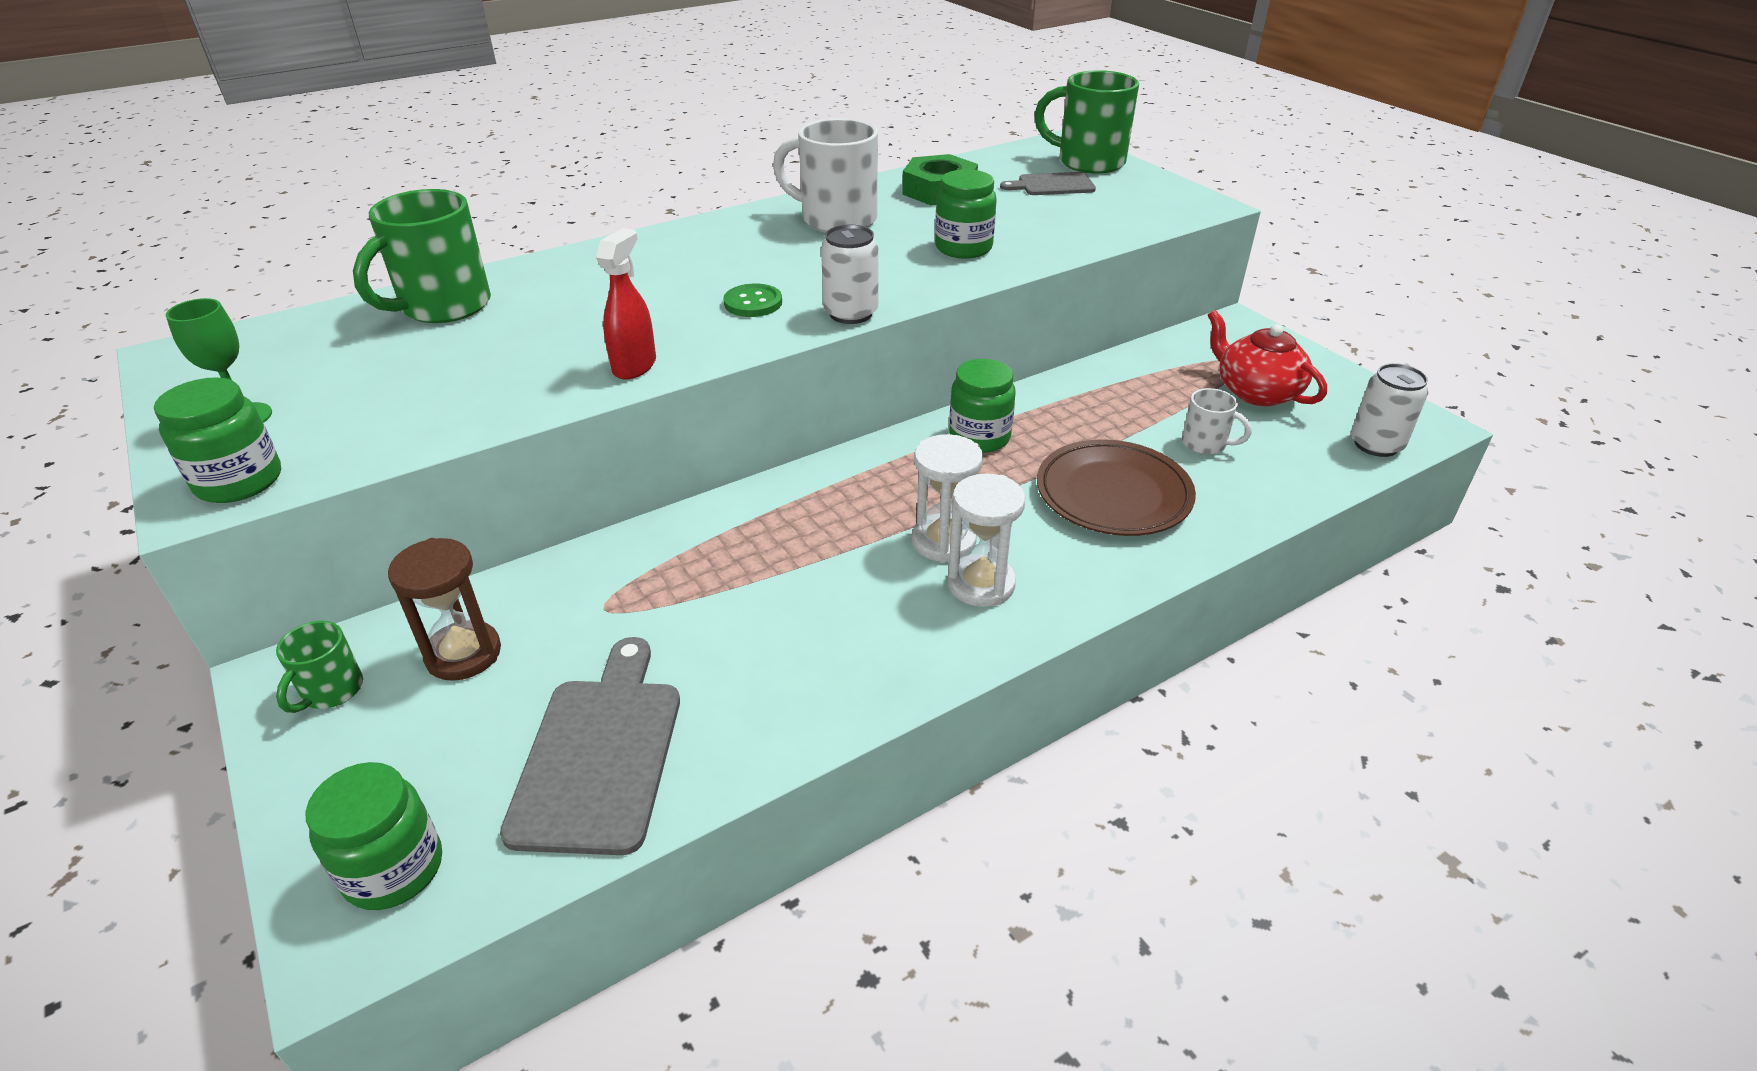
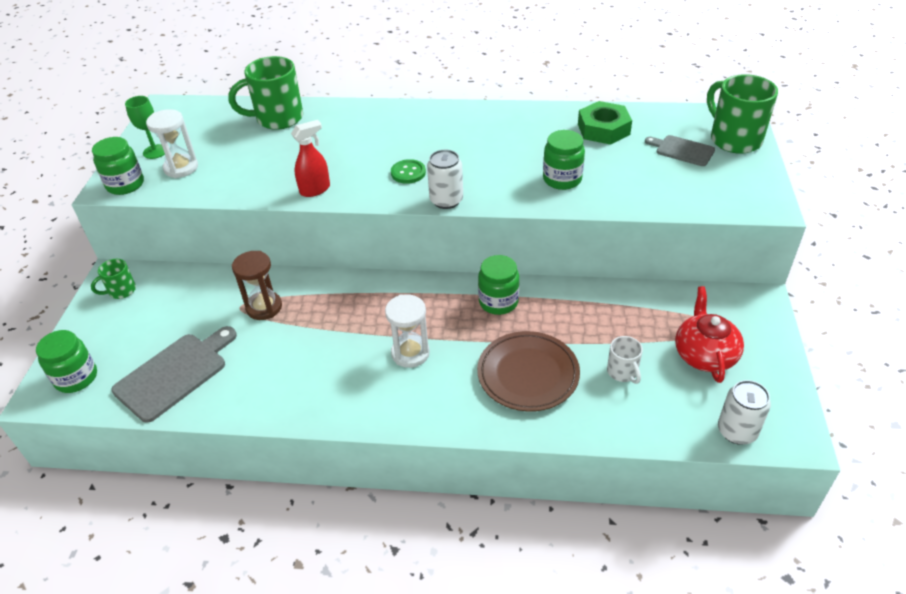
camera: 40 degrees right, 5 degrees up
(463, 654) = (174, 300): brown hourglass -> brown hourglass (264, 307)
(836, 219) = (516, 130): white mug -> none
(981, 584) = (400, 386): white hourglass -> white hourglass (181, 168)

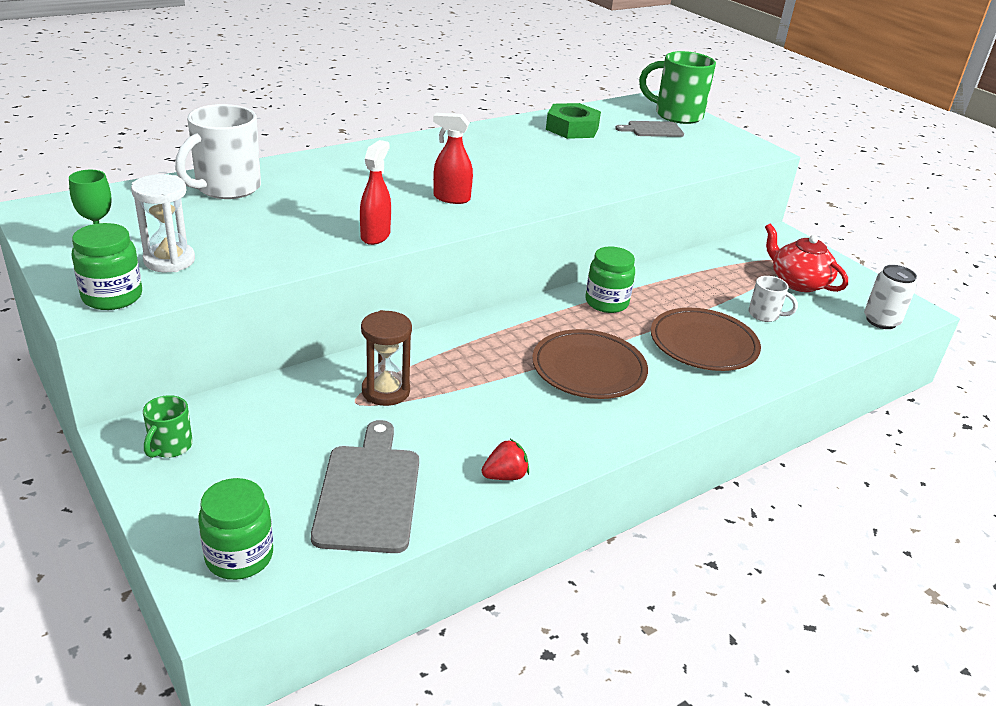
camera: 45 degrees left, 10 degrees down
(256, 405) = (505, 476): none -> red strawberry
(277, 118) = (226, 188): green mug -> white mug
(408, 173) = (451, 198): green button -> red spray bottle
(410, 353) = (588, 369): white hourglass -> brown plate
(446, 200) = (522, 209): white can -> none
(562, 179) = (595, 169): green jar -> none

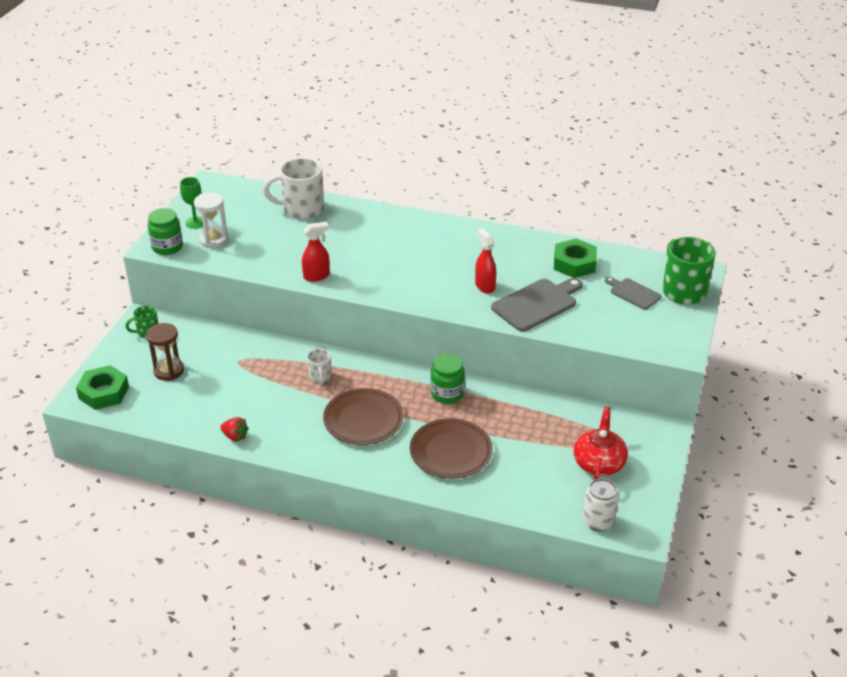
camera: 55 degrees right, 5 degrees up
(239, 557) = (104, 392): green jar -> green nut
(368, 492) = (178, 403): grey cutting board -> grey cutting board (537, 304)
(385, 391) = (257, 365): brown hourglass -> brown hourglass (169, 371)
(451, 198) = (396, 274): red spray bottle -> red spray bottle (485, 286)
(765, 315) = (527, 464): white mug -> white mug (320, 377)

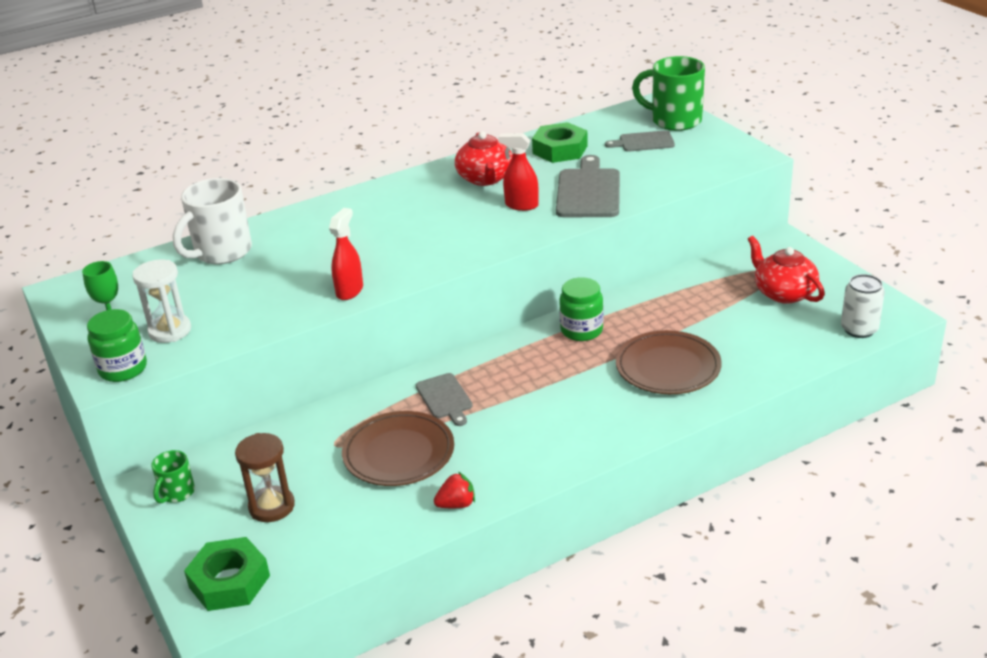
camera: 45 degrees left, 5 degrees down
(320, 377) = (445, 398): white mug -> grey cutting board
(363, 420) = (550, 400): brown plate -> brown plate (399, 453)
(498, 254) = (485, 178): none -> red teapot

